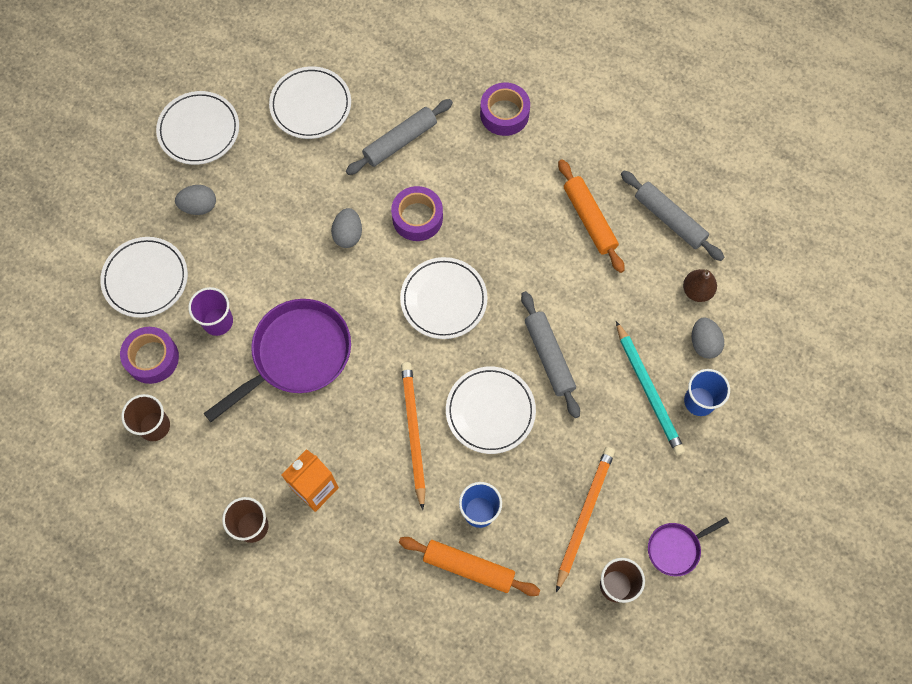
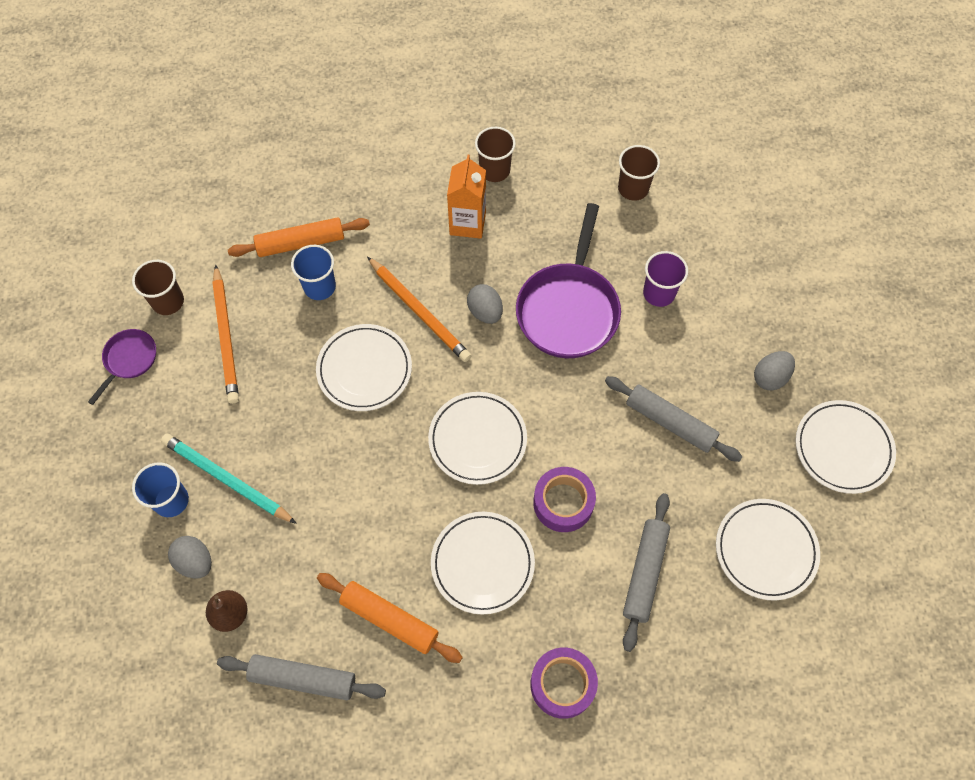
camera: 145 degrees right, 5 degrees down
(145, 279) = (752, 287): white plate -> white plate (482, 563)
(152, 358) = (684, 233): purple tape -> none
(348, 234) = (614, 442): grey egg -> grey egg (485, 312)
(549, 357) = (342, 450): grey rolling pin -> grey rolling pin (670, 422)

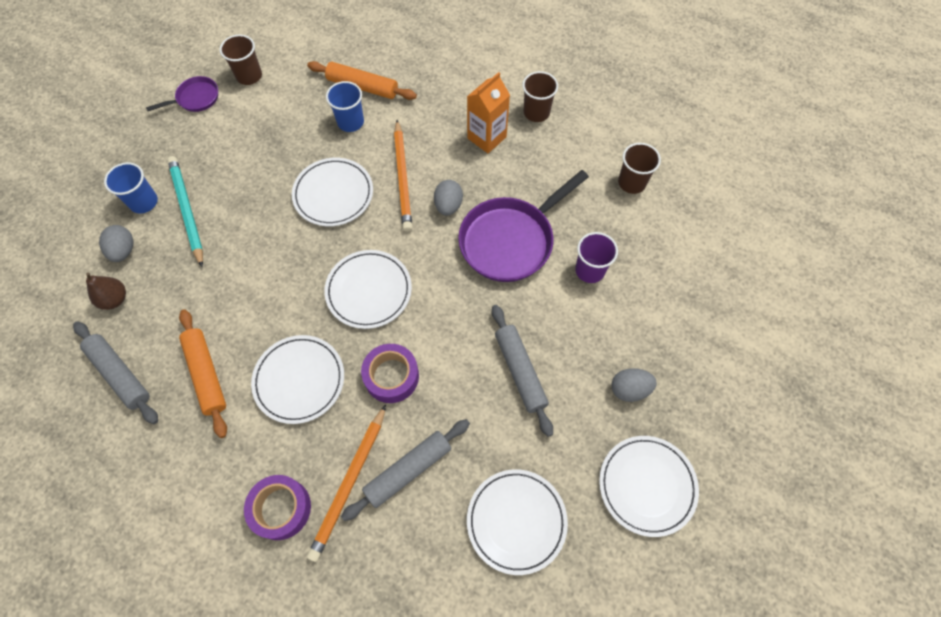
camera: 35 degrees right, 0 degrees up
(226, 336) = (265, 119): orange pencil -> orange pencil (349, 483)

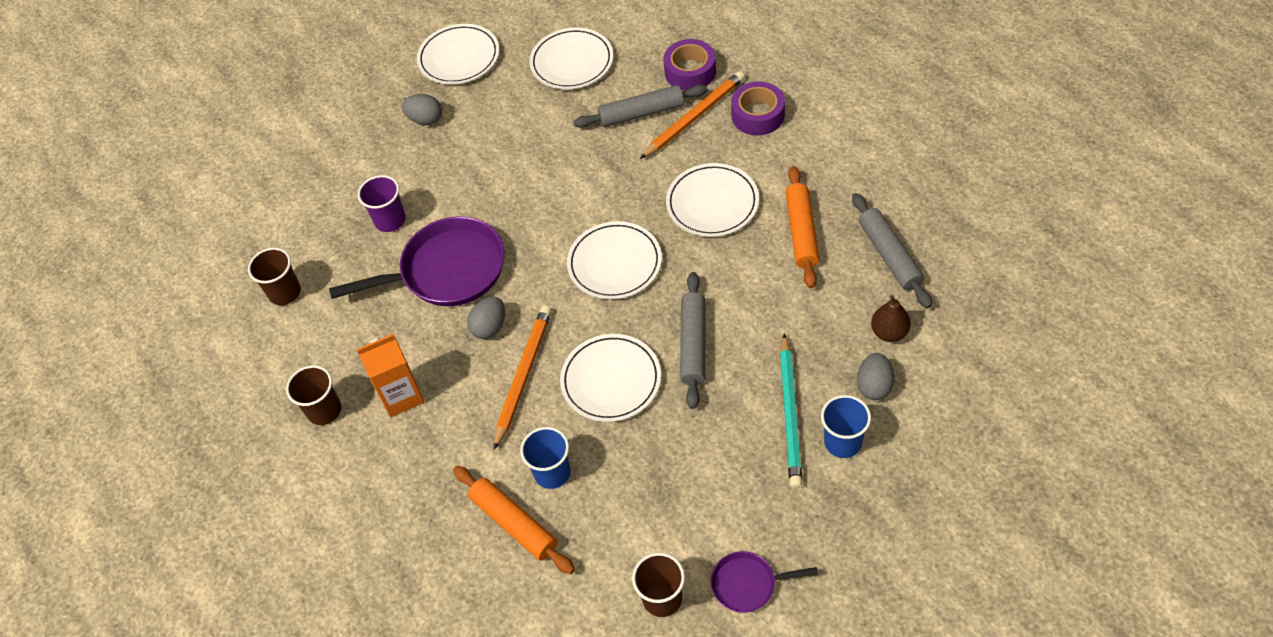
camera: 150 degrees left, 10 degrees down
(391, 376) = (625, 183): purple tape -> purple tape (690, 72)
(520, 371) = (508, 156): grey rolling pin -> grey rolling pin (693, 344)

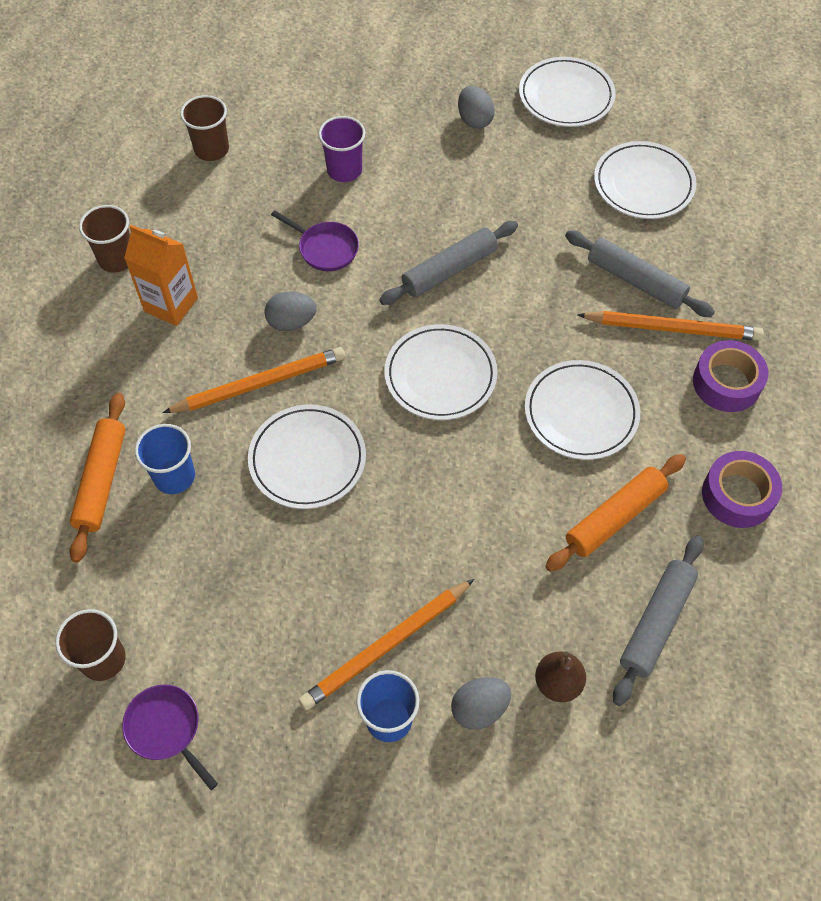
camera: 45 degrees right, 5 degrees up
(446, 271) = (325, 248): purple pan -> purple pan, size x0.51
(690, 72) = (725, 288): purple tape -> purple tape (737, 495)
(693, 344) = (401, 504): grey rolling pin -> grey rolling pin (449, 270)
(790, 413) = (386, 645): turquoise pencil -> orange pencil

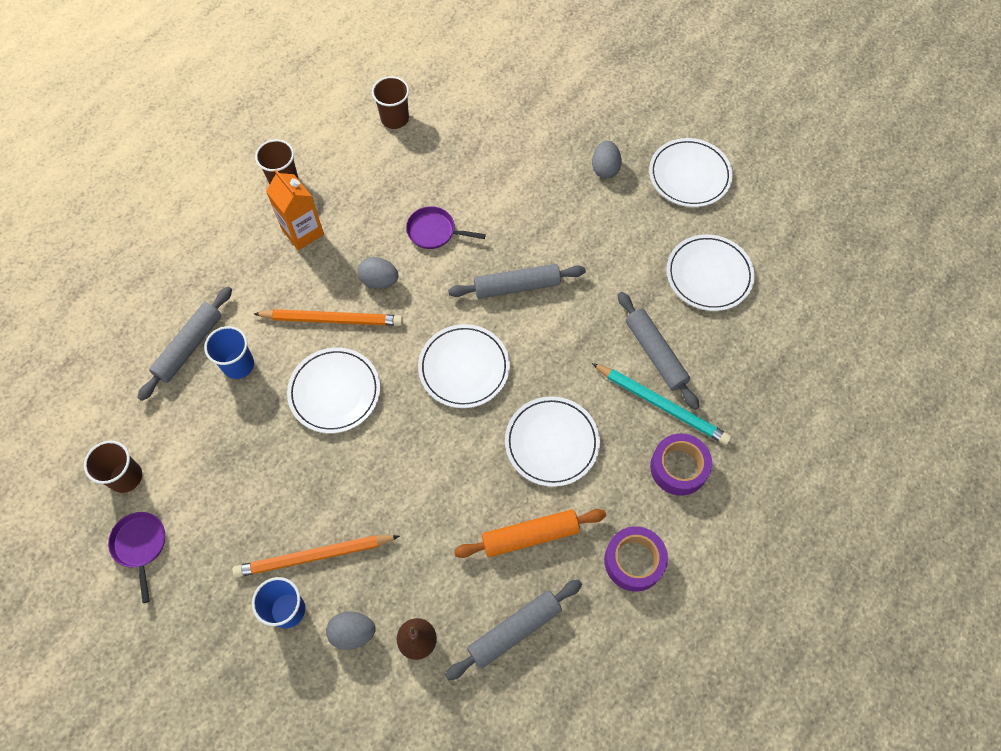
camera: 25 degrees right, 5 degrees up
(102, 481) = (189, 347): orange rolling pin -> grey rolling pin
(325, 248) = (434, 231): purple pan -> purple pan turned 135 degrees clockwise
(344, 170) = (482, 173): purple cup -> none
(672, 329) = (661, 405): orange pencil -> turquoise pencil

